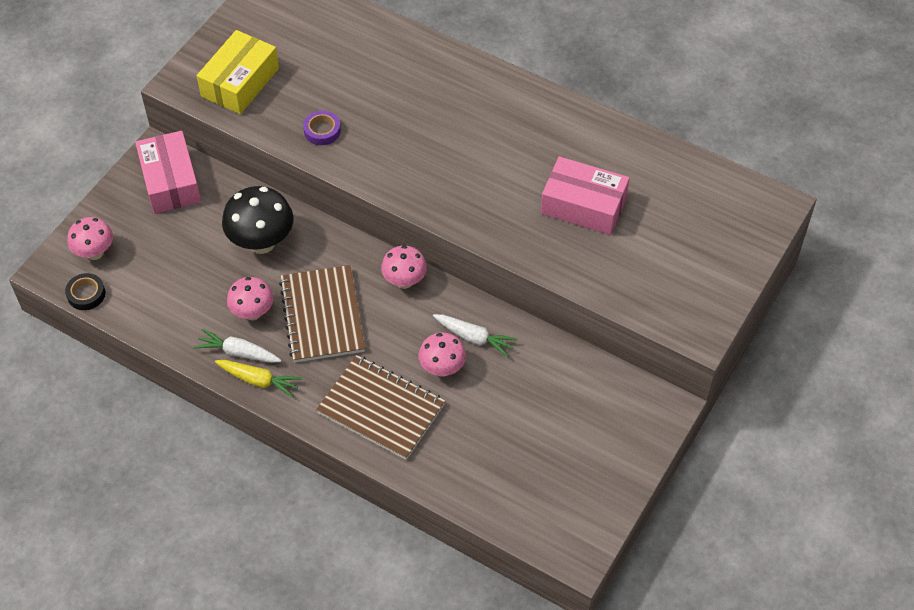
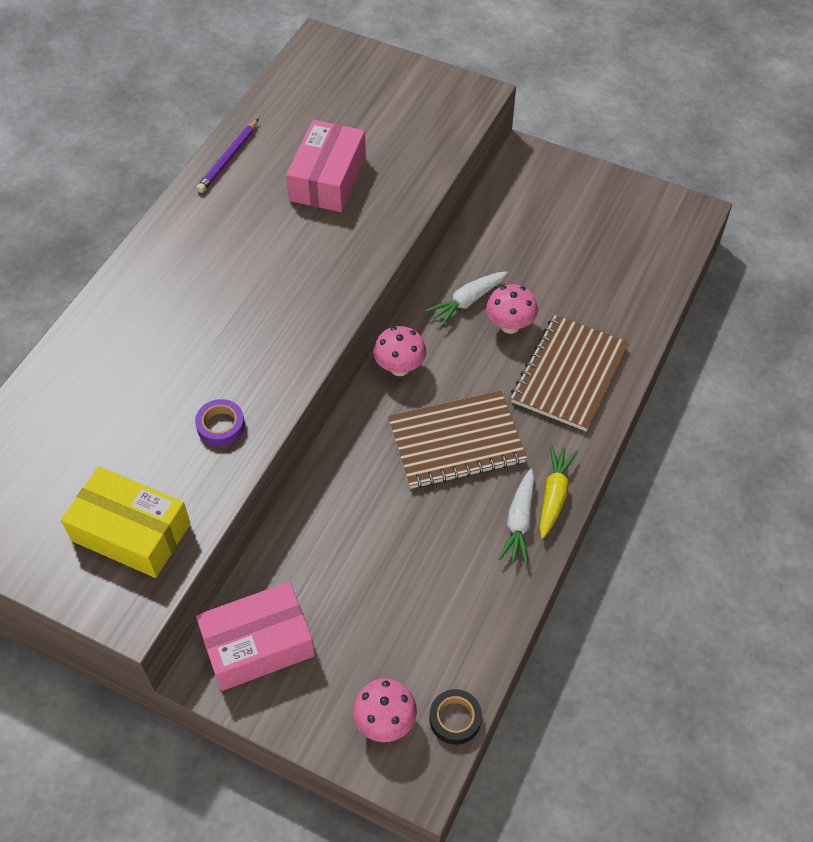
camera: 95 degrees left, 0 degrees up
(253, 312) = (460, 514): pink mushroom -> none
(261, 242) = (354, 519): black mushroom -> none
(474, 338) = (467, 301): white carrot -> white carrot turned 150 degrees counterclockwise
(612, 134) = (228, 158): none -> purple pencil

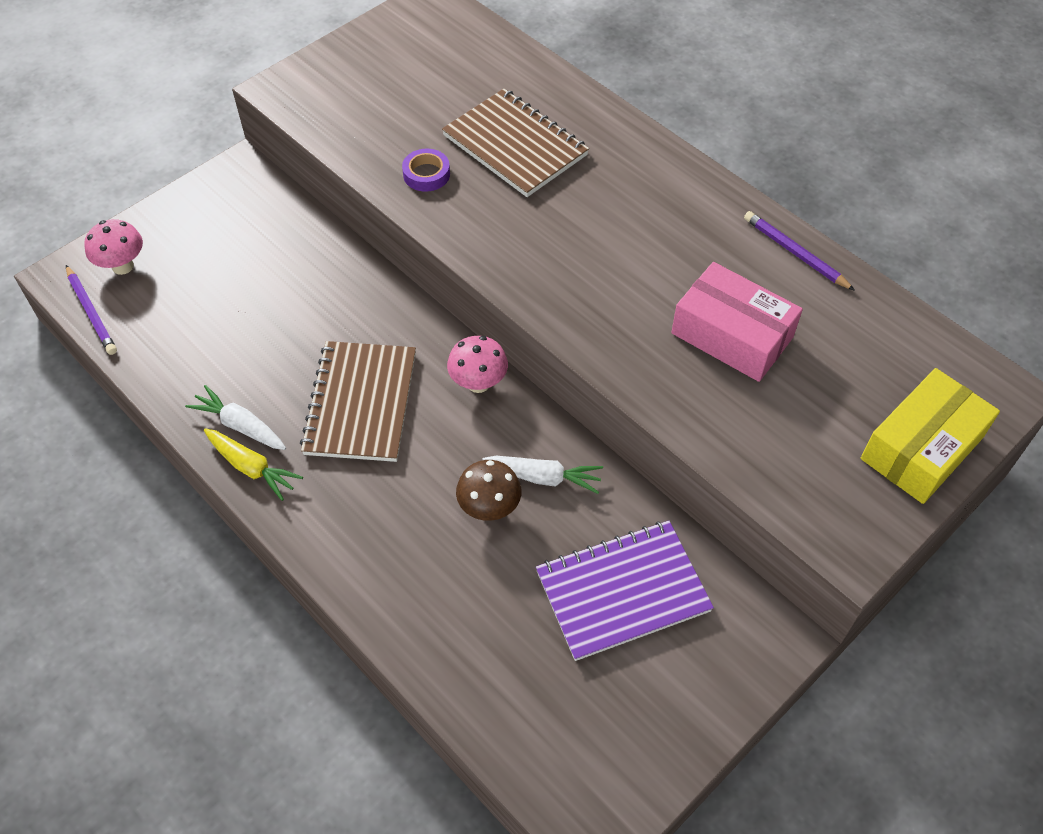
camera: 110 degrees right, 0 degrees up
(131, 532) = (350, 100): yellow box -> yellow box (921, 448)
(258, 644) = (243, 204): pink box -> none
(455, 719) = (91, 312): black tape -> purple pencil
(467, 301) = (544, 477): white carrot -> white carrot turned 120 degrees clockwise
(509, 326) = (489, 508): pink mushroom -> brown mushroom
(534, 236) = (622, 591): none -> purple notebook
(569, 375) = (392, 543): brown notebook -> brown notebook (515, 145)

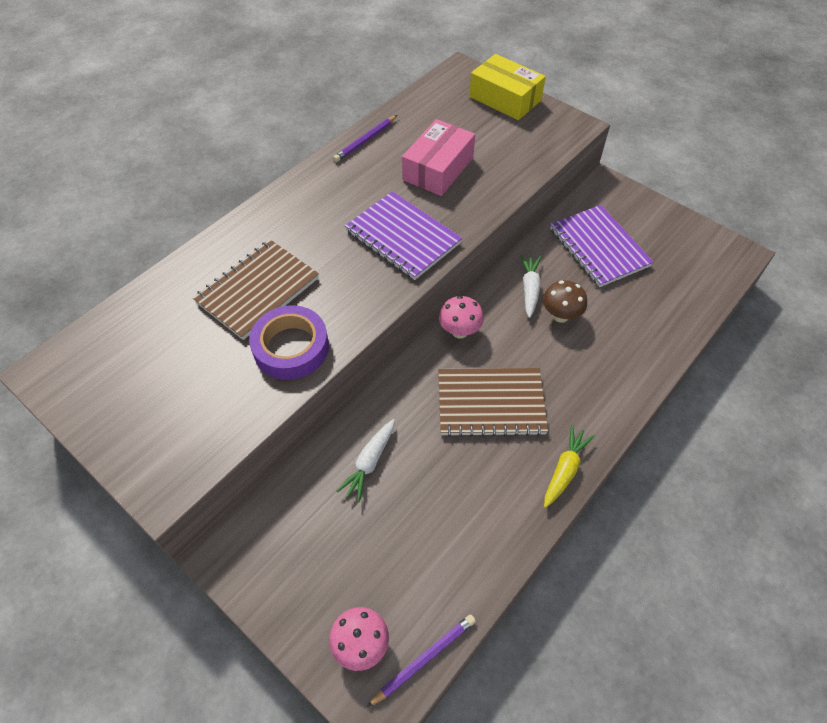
camera: 95 degrees left, 0 degrees up
(240, 425) = (528, 486): white carrot -> white carrot (369, 462)
(426, 174) = (291, 347): purple tape -> purple tape, size x1.84
(590, 283) = (402, 237): none -> purple notebook

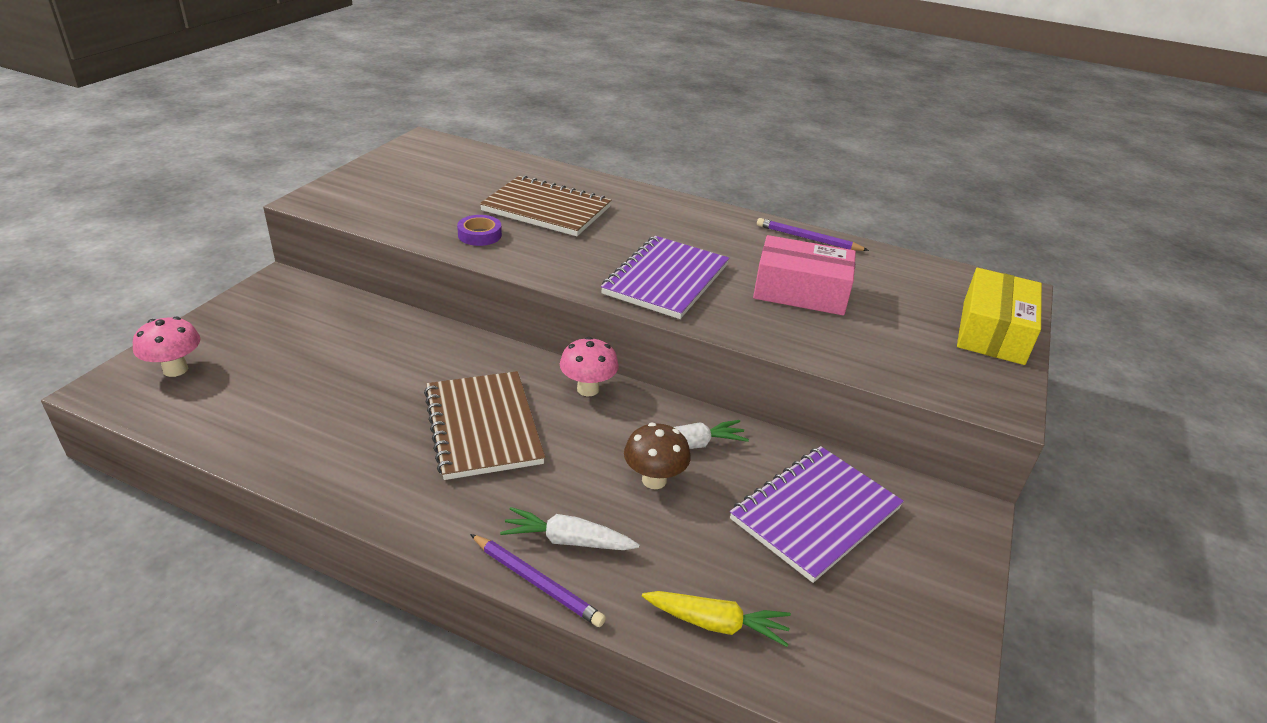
camera: 70 degrees right, 20 degrees down
(291, 347) = (479, 235): purple tape -> purple tape, size x0.54
(369, 462) = (386, 346): white carrot -> white carrot (568, 540)
(424, 659) = (150, 412): purple pencil -> purple pencil (537, 582)
(565, 470) = (390, 504): yellow carrot -> yellow carrot (716, 624)

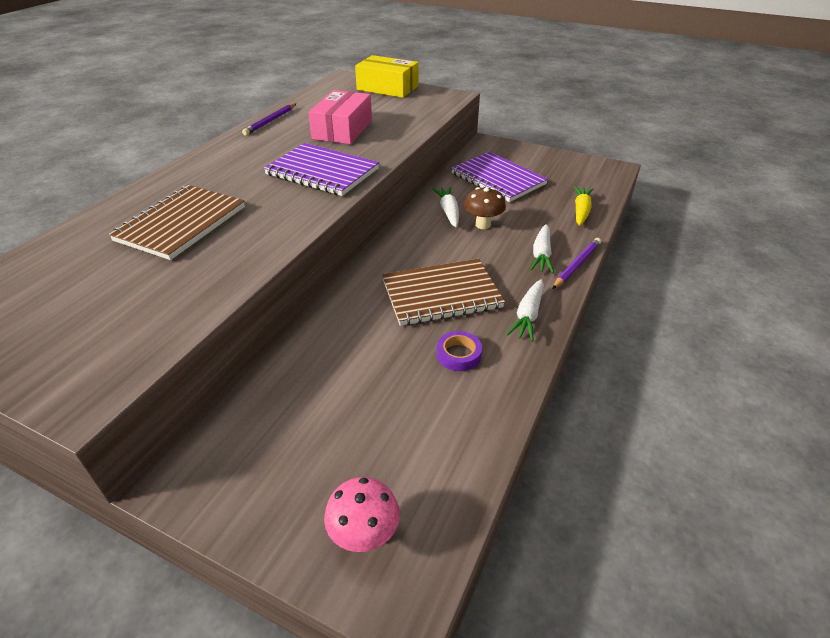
camera: 85 degrees left, 5 degrees up
(422, 504) = (528, 315): none -> white carrot
(479, 235) = (225, 258): purple tape -> purple tape (458, 354)
(588, 389) = (394, 248): pink mushroom -> none

